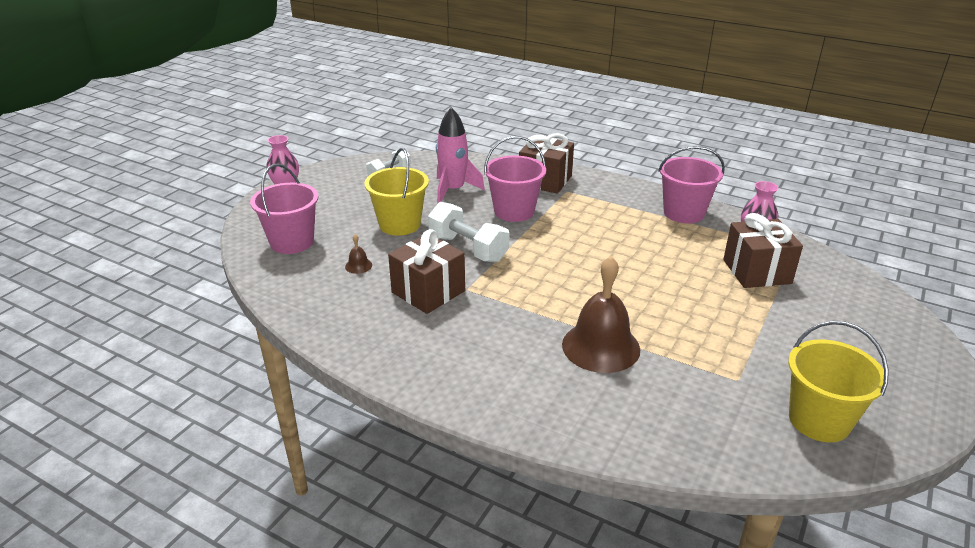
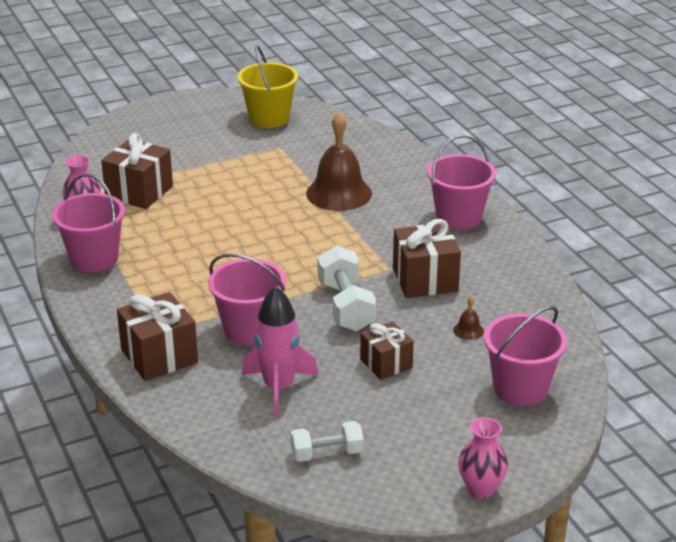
camera: 145 degrees left, 0 degrees up
(400, 224) = (386, 363): yellow bucket -> brown gift
(456, 370) = (458, 217): none -> pink bucket

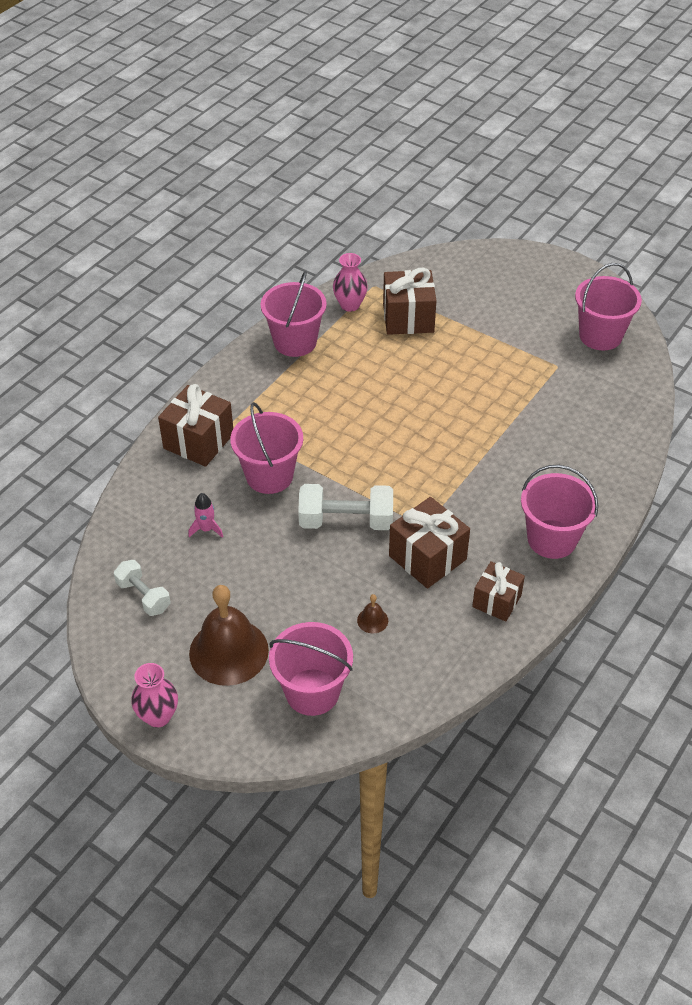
camera: 60 degrees right, 15 degrees up
(269, 118) = (600, 336): yellow bucket -> pink bucket
(278, 387) = (206, 529): pink rocket -> pink rocket, size x0.49
(339, 193) = (517, 438): brown bell -> brown bell (228, 651)
(345, 306) = (346, 521): white dumbbell -> white dumbbell turned 45 degrees clockwise
(386, 363) = (284, 583): brown gift -> brown gift (496, 601)

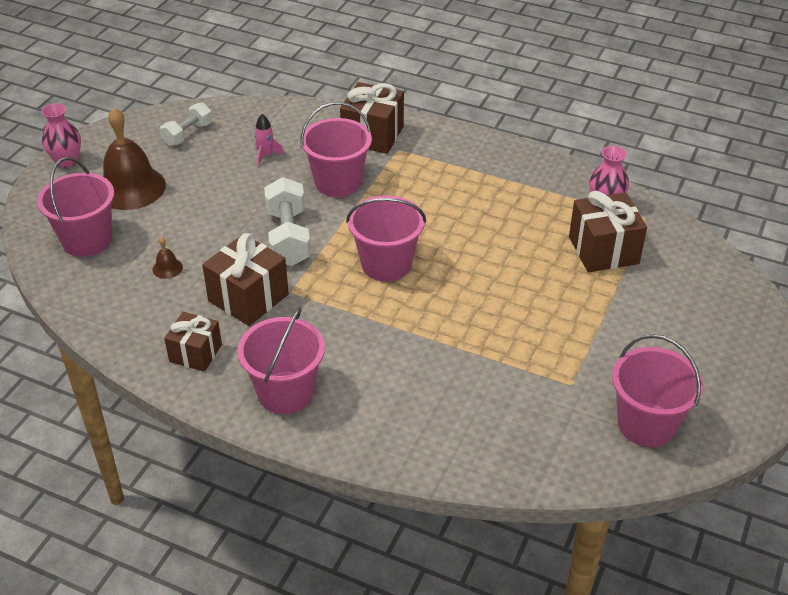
camera: 80 degrees right, 5 degrees down
(295, 342) = (530, 174): pink bucket -> pink bucket (386, 264)

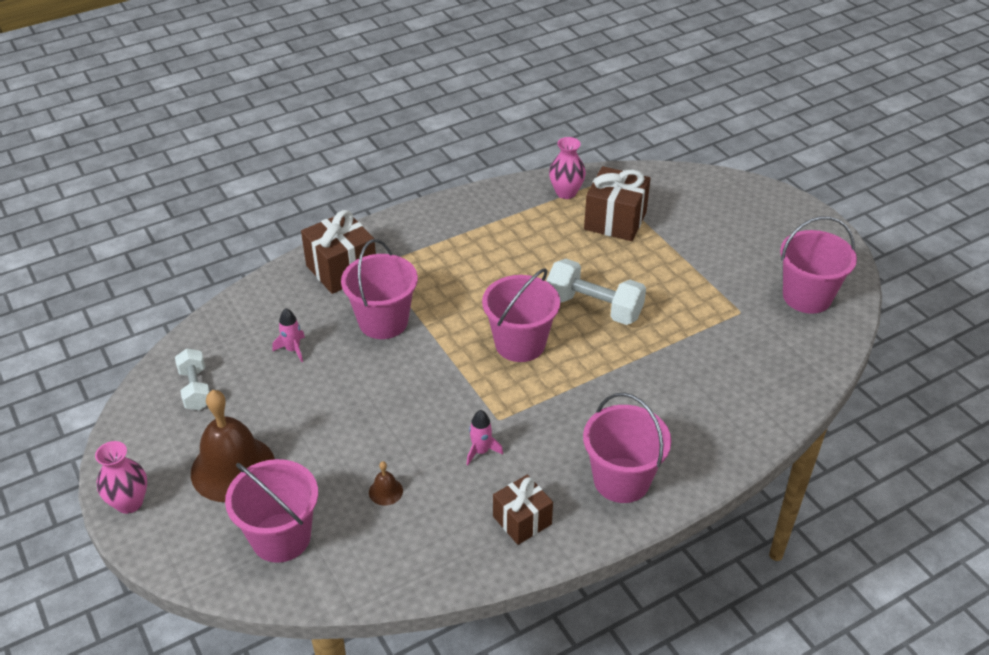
camera: 55 degrees left, 0 degrees up
(248, 298) = (481, 451): brown gift -> pink rocket
(288, 237) = (425, 388): white dumbbell -> white dumbbell (594, 307)

